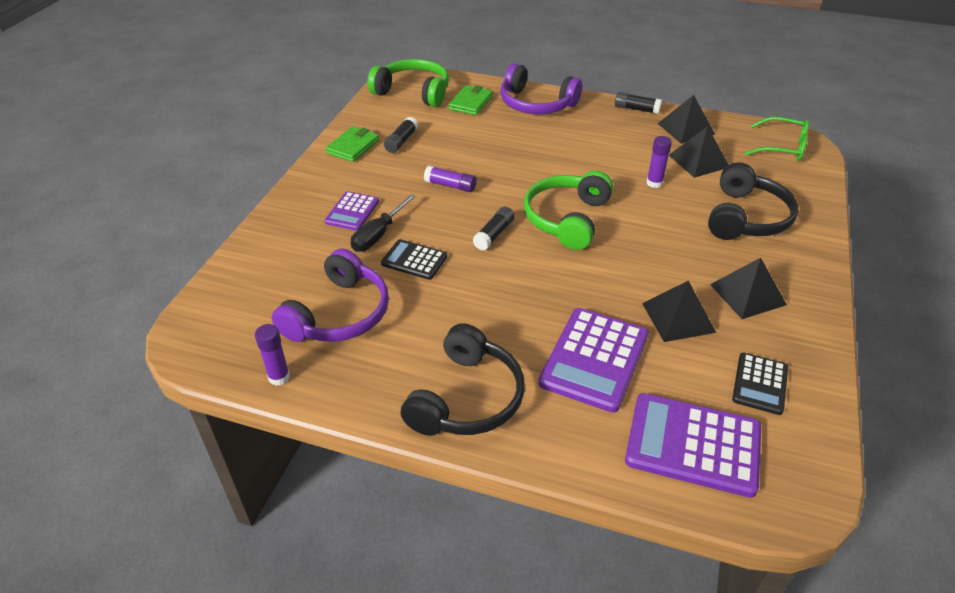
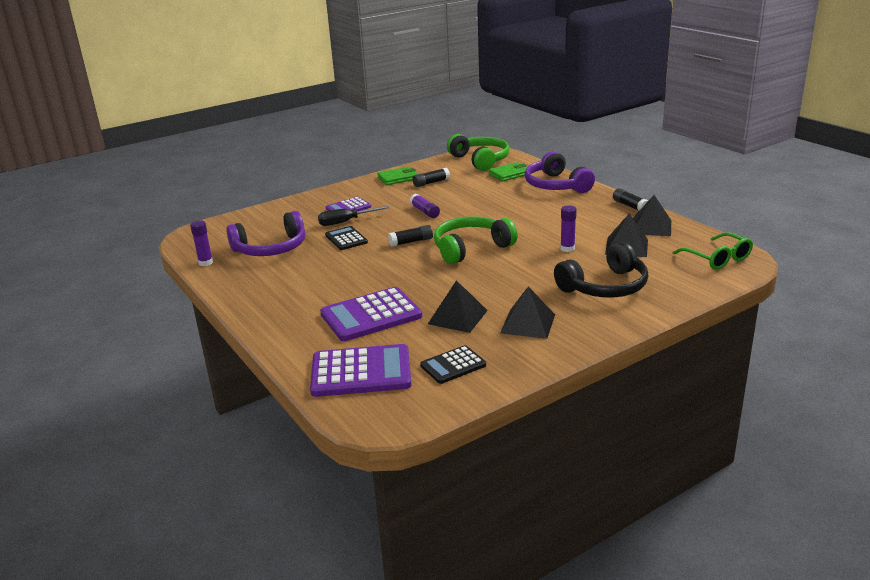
camera: 40 degrees right, 15 degrees down
(467, 398) = (276, 304): black headphones -> none
(693, 445) = (361, 372): purple calculator -> purple calculator turned 120 degrees clockwise

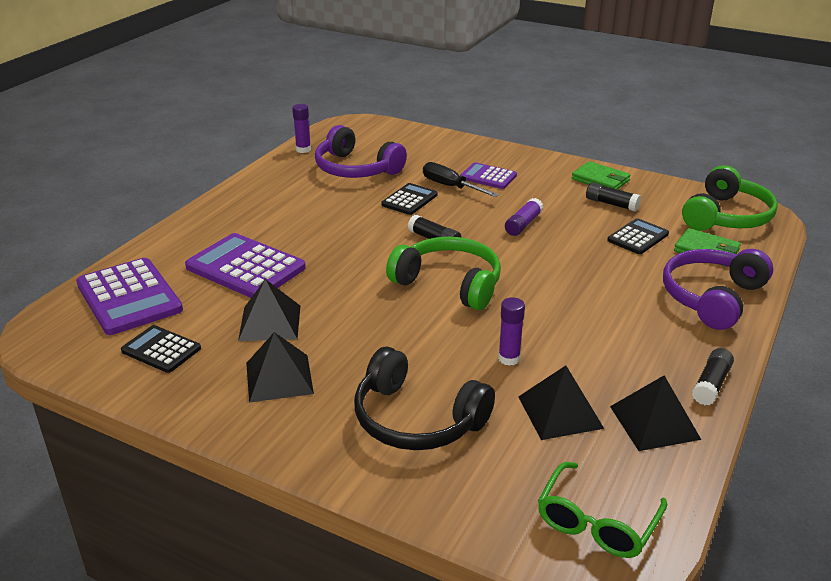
camera: 60 degrees right, 5 degrees up
(477, 186) = (638, 237): none -> black calculator

